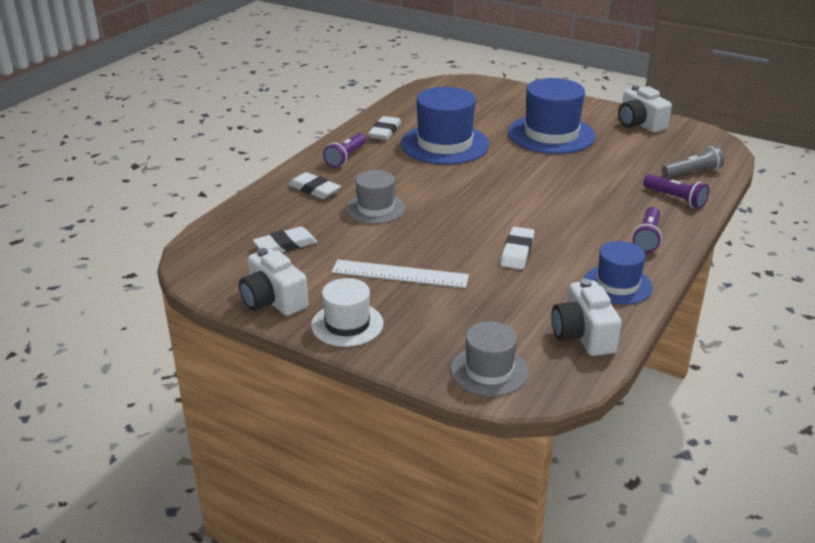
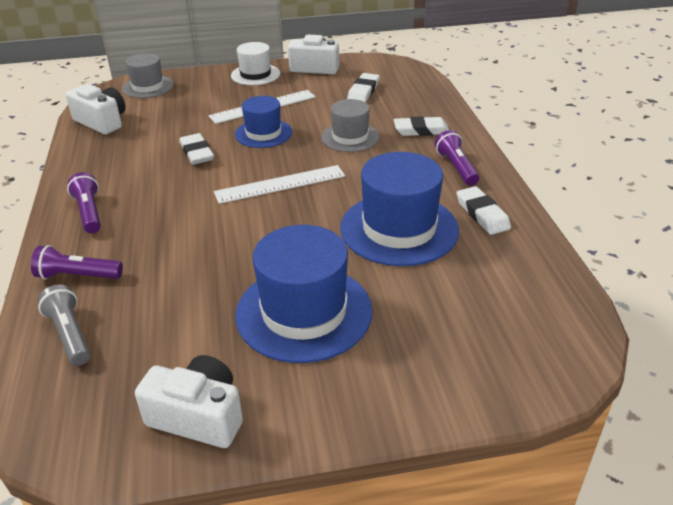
camera: 140 degrees right, 5 degrees up
(481, 198) = (280, 184): none -> white ruler
(617, 285) = (95, 161): blue hat -> blue hat (263, 133)
(692, 172) = (70, 334): grey flashlight -> grey flashlight turned 120 degrees clockwise

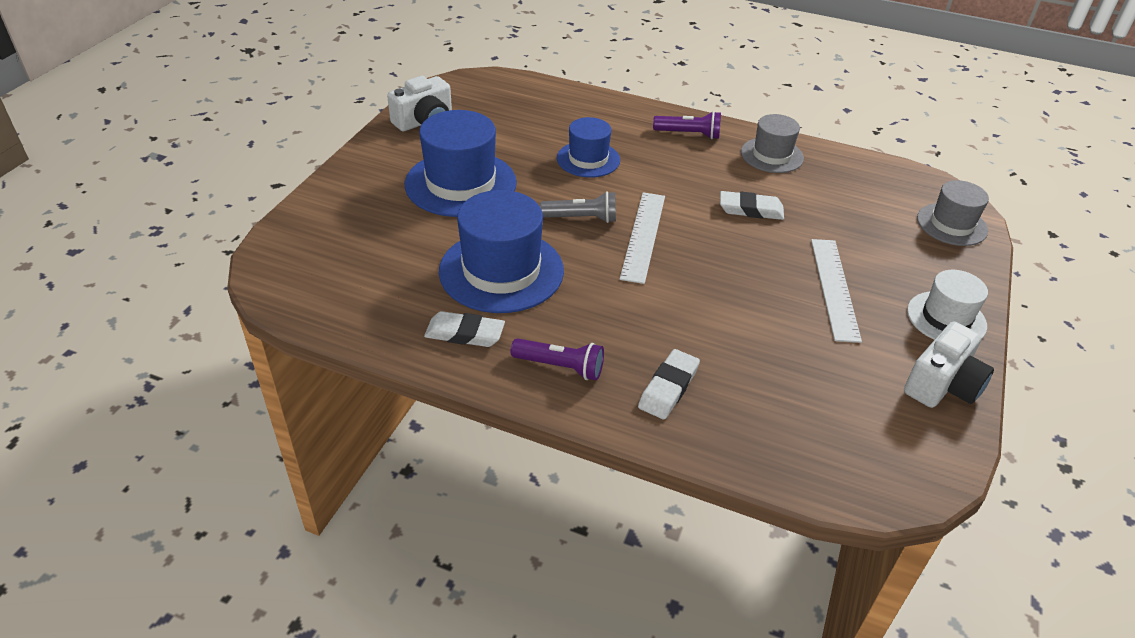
camera: 120 degrees right, 5 degrees up
(70, 334) = (545, 100): grey flashlight -> grey flashlight (581, 218)
(78, 276) = (605, 114): purple flashlight -> none
(102, 122) = (867, 175): white camera -> none
(263, 133) = (761, 263): blue hat -> blue hat (588, 159)
(350, 137) = (700, 321): grey hat -> grey hat (772, 155)
(363, 91) = (824, 394): white eraser -> none

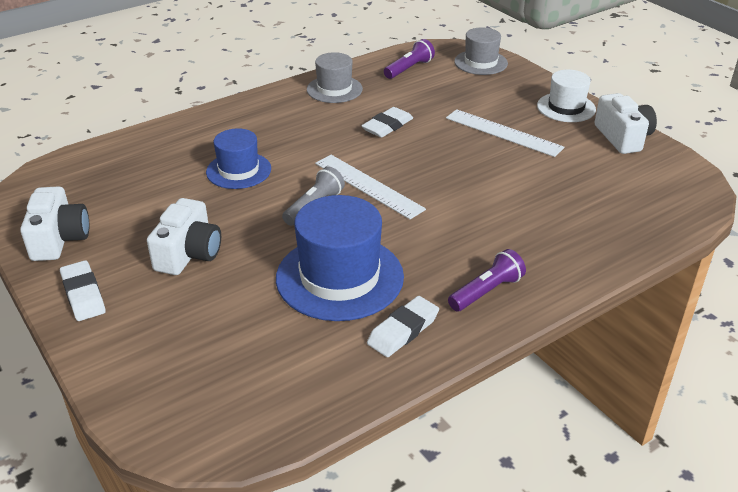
camera: 55 degrees left, 5 degrees down
(460, 183) = (189, 254): blue hat -> white camera
(668, 388) = (548, 247): white eraser -> white eraser (83, 294)
(688, 134) = (265, 111): purple flashlight -> purple flashlight (409, 69)

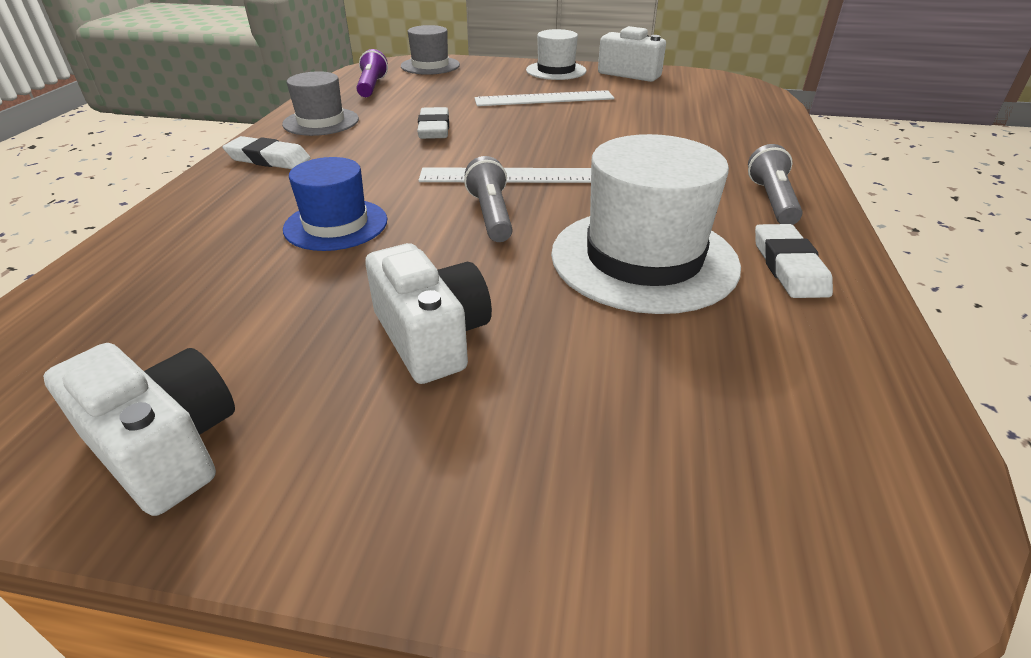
camera: 45 degrees left, 0 degrees up
(83, 294) = (356, 496): white eraser -> white eraser (268, 159)
(339, 277) = (643, 259): blue hat -> white hat
(486, 291) = (772, 201): purple flashlight -> grey flashlight

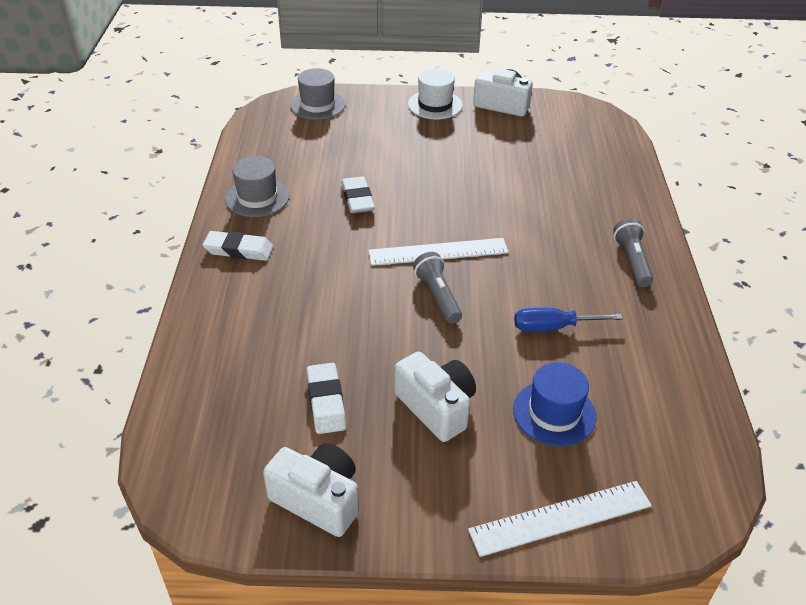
camera: 10 degrees left, 5 degrees up
(336, 224) = (329, 317): blue hat -> blue hat (554, 413)
(372, 87) = (278, 143): purple flashlight -> none
(544, 99) = (436, 149): white ruler -> white ruler (560, 518)
(643, 259) = (552, 327): white hat -> blue screwdriver
(788, 267) = (646, 324): white eraser -> white eraser (326, 401)

